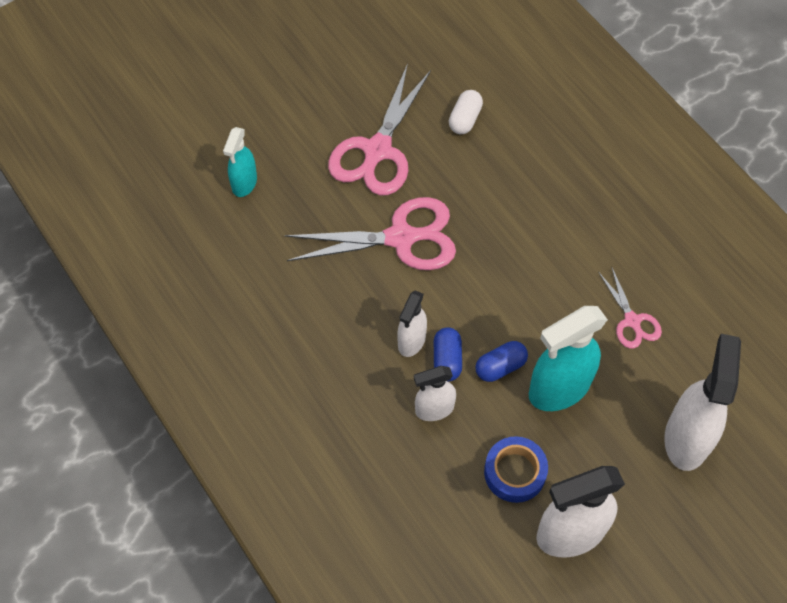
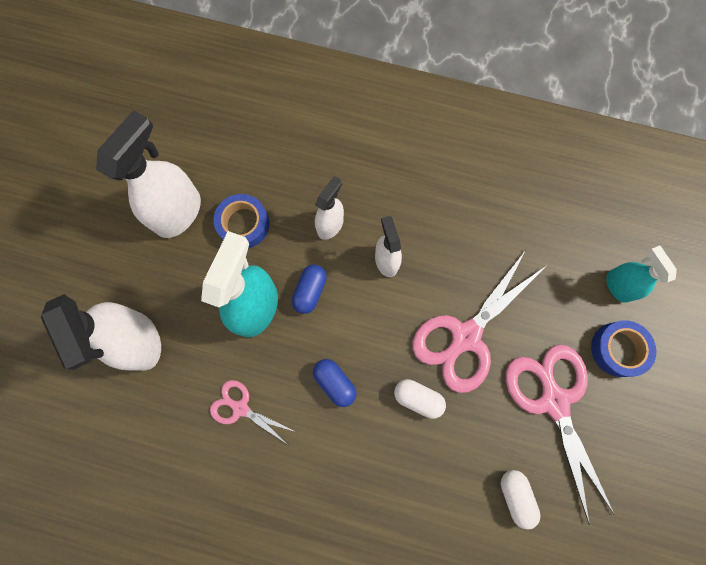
camera: 140 degrees right, 15 degrees up
(293, 146) = (618, 349): none -> blue tape
(447, 360) = (350, 267): blue capsule -> blue capsule (335, 383)
(479, 225) = (418, 398): none -> white capsule

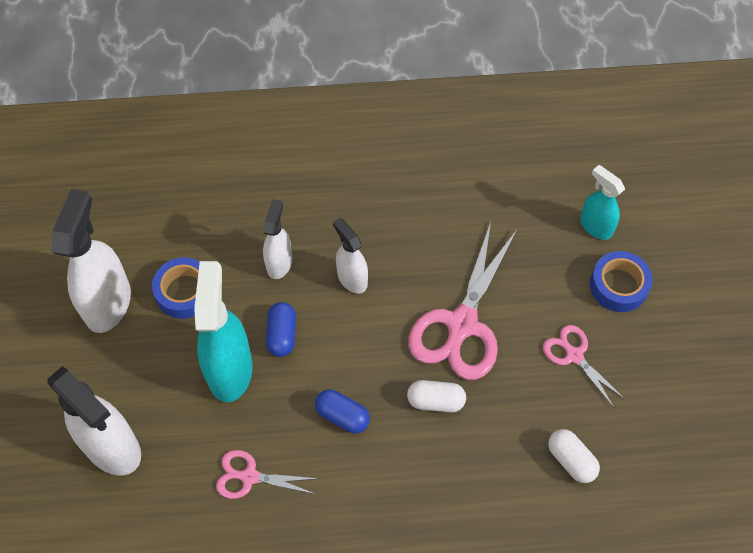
camera: 20 degrees left, 15 degrees down
(553, 400) = (574, 355): pink scissors -> pink scissors, size x0.53

